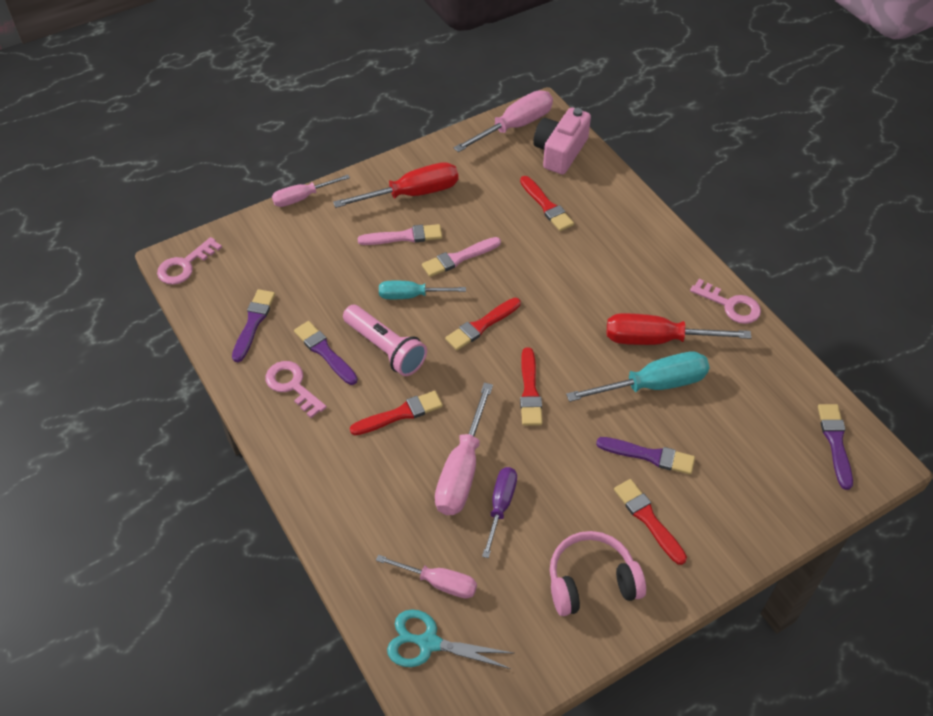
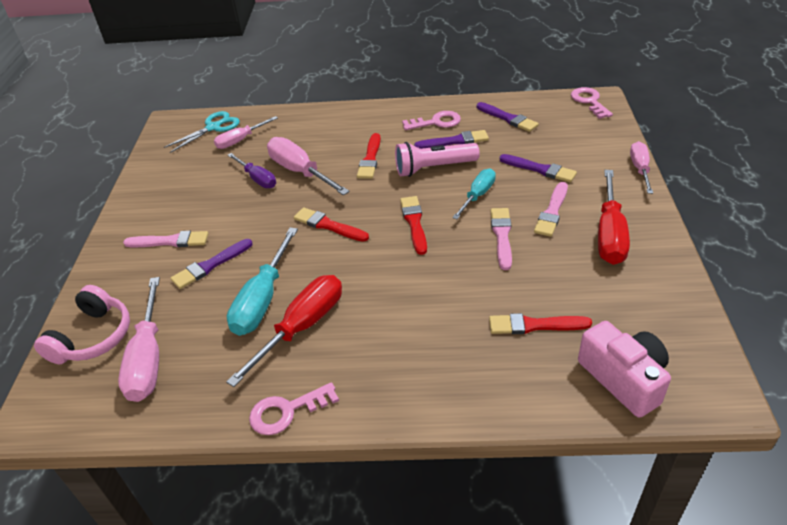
camera: 125 degrees right, 10 degrees down
(514, 126) = (693, 355): pink screwdriver -> pink screwdriver (148, 358)
(591, 581) = (167, 197): pink headphones -> pink headphones (93, 337)
(648, 519) = (170, 241): red brush -> pink brush
(835, 442) = (85, 396): purple brush -> purple brush (540, 169)

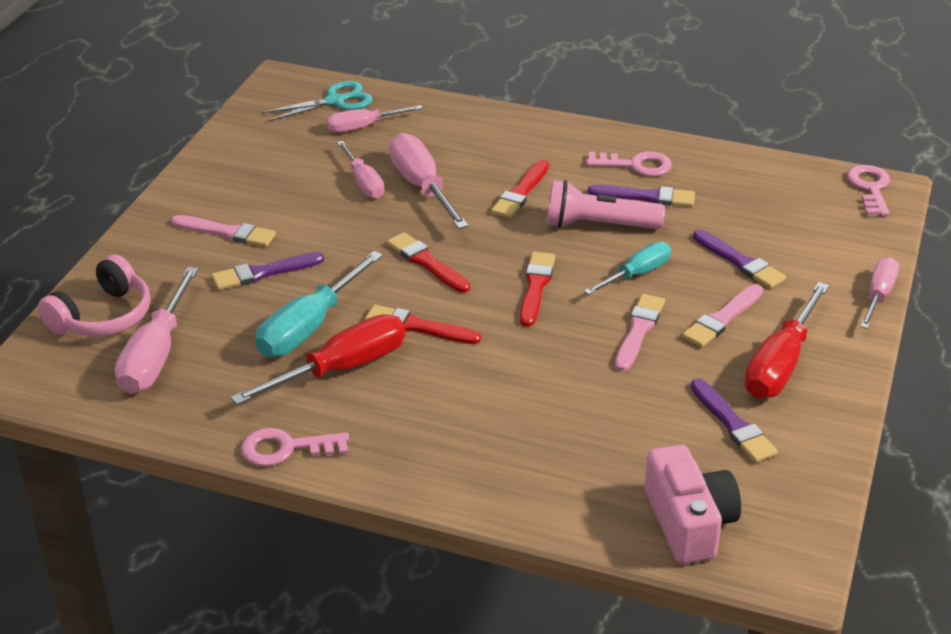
camera: 15 degrees right, 5 degrees down
(257, 179) = (363, 182): purple screwdriver -> pink screwdriver
(508, 118) = (738, 184): purple brush -> purple brush (733, 424)
(534, 325) = (618, 440): red brush -> red brush (418, 327)

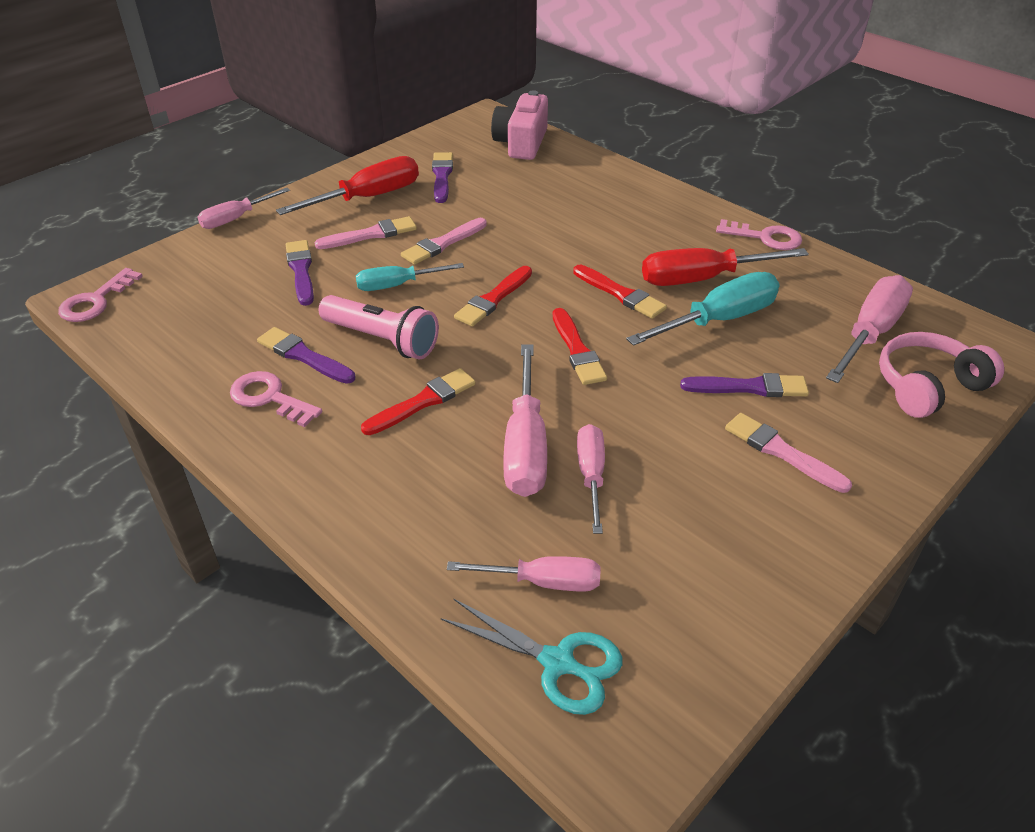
camera: 155 degrees left, 5 degrees up
(335, 101) = (557, 662): turquoise scissors -> turquoise scissors turned 150 degrees counterclockwise

